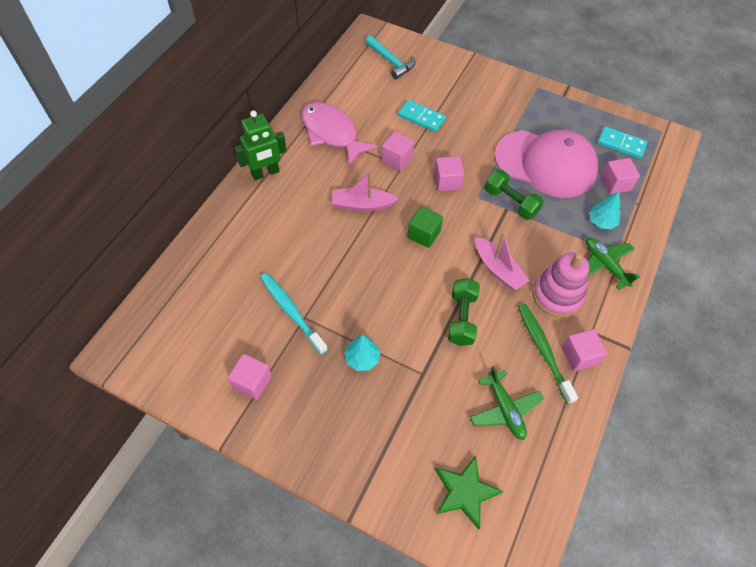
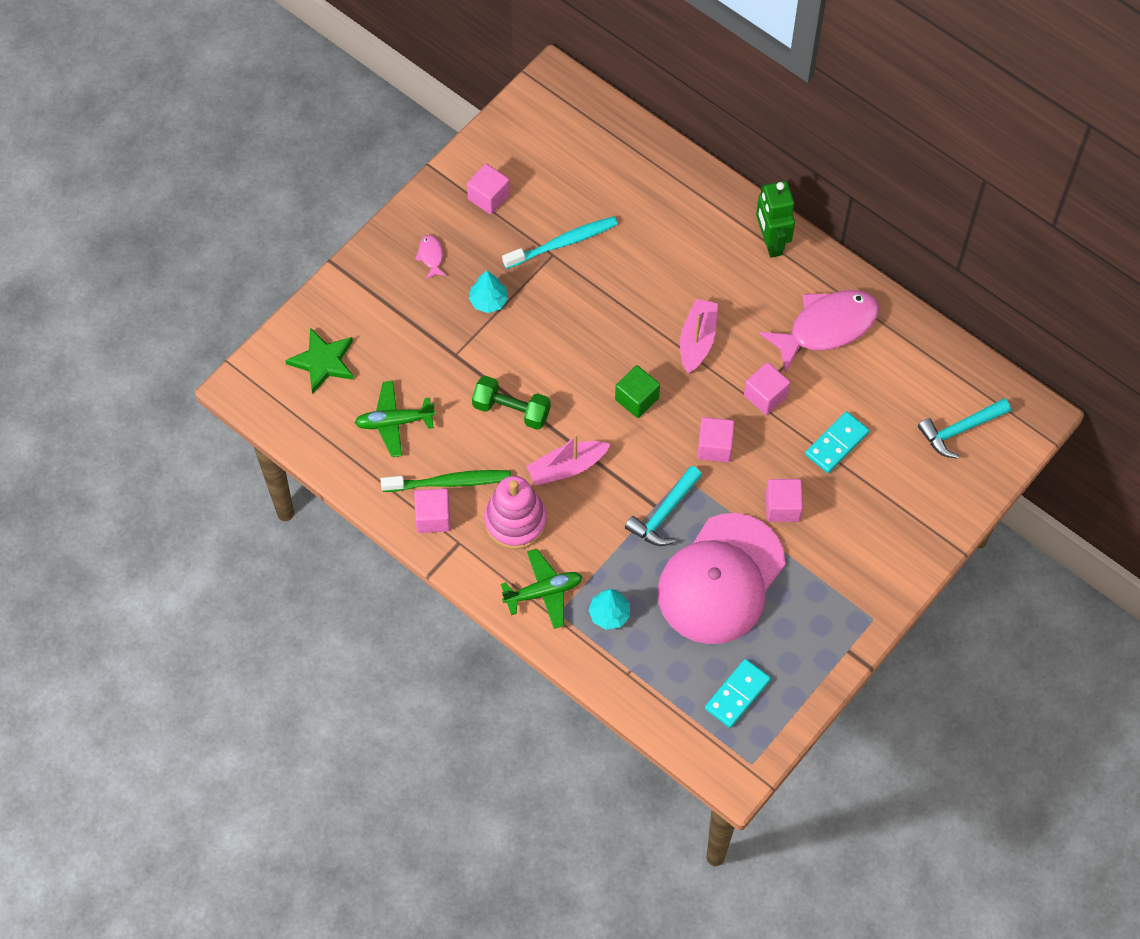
camera: 105 degrees right, 5 degrees up
(326, 419) = (431, 256): none -> pink fish
(511, 202) = (664, 513): green dumbbell -> turquoise hammer
(615, 184) = (667, 657): pink cube -> pink cube (782, 507)

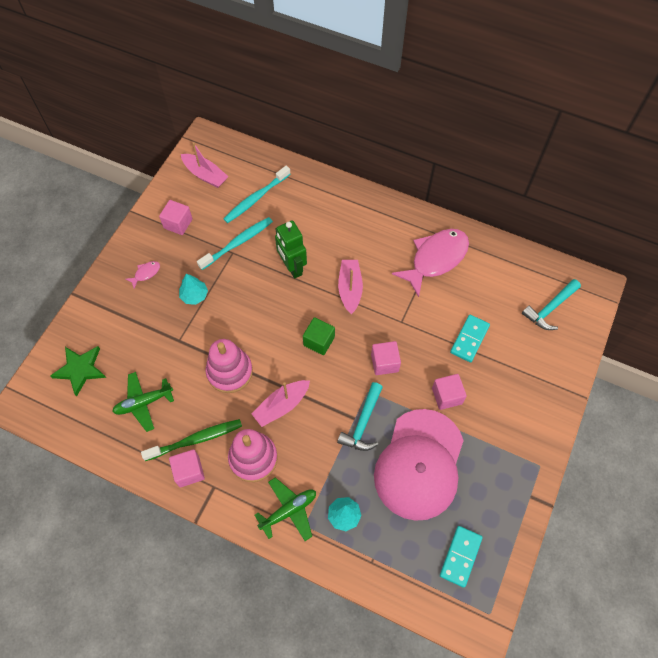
camera: 15 degrees left, 0 degrees up
(431, 256) = (146, 273): pink fish -> pink fish turned 75 degrees clockwise
(511, 410) = (230, 372): green dumbbell -> pink stacking toy
(542, 136) = (205, 175): none -> pink boat
(603, 185) = (256, 198): none -> turquoise toothbrush
(765, 396) = (409, 317): pink cube -> none
(771, 242) = (380, 210): green robot -> green robot (292, 267)

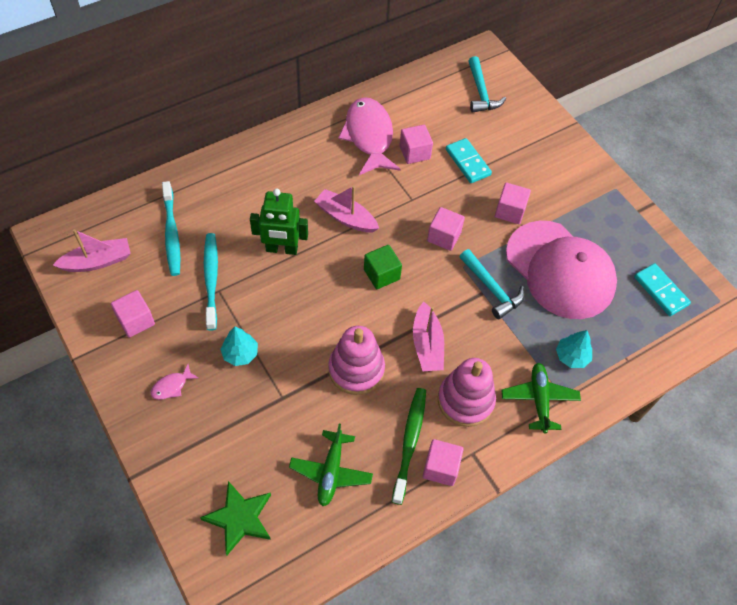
camera: 60 degrees left, 5 degrees down
(146, 273) = (172, 386): pink fish -> pink fish turned 120 degrees counterclockwise
(447, 298) = (414, 152): none -> pink cube

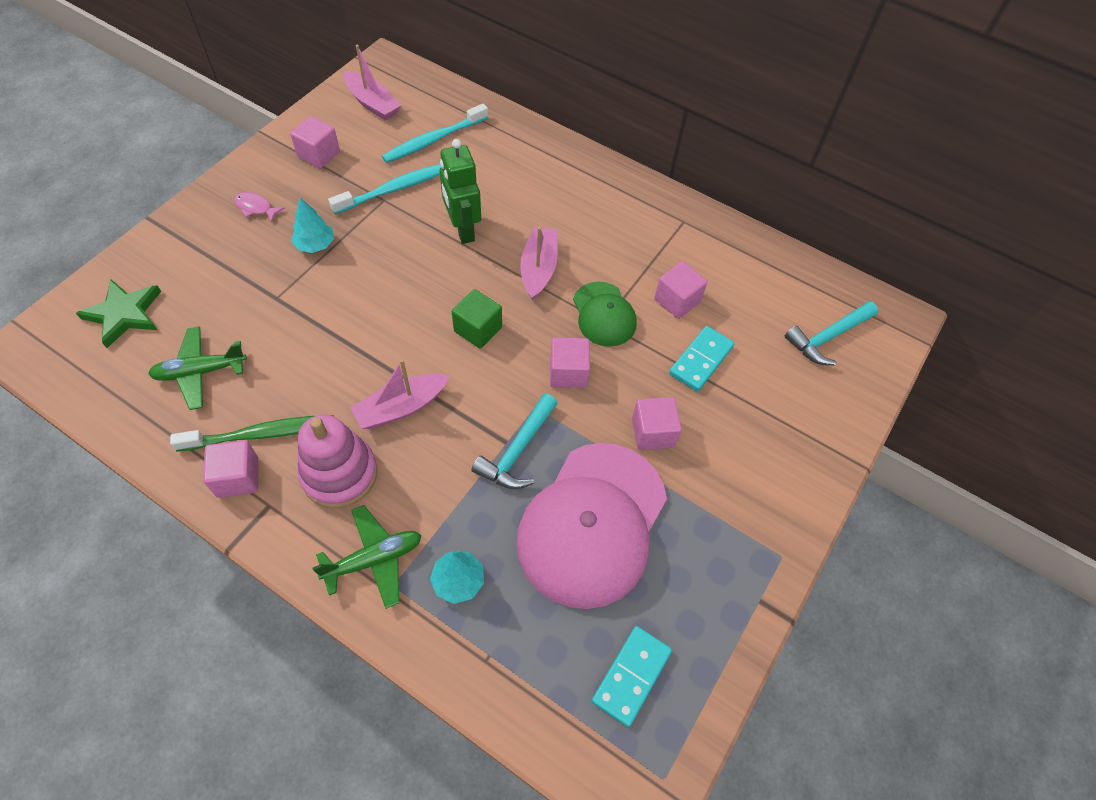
camera: 65 degrees right, 0 degrees up
(356, 369) = (337, 350): pink stacking toy -> none
(369, 136) = (669, 249): pink fish -> none
(405, 197) = (604, 314): none -> green cap

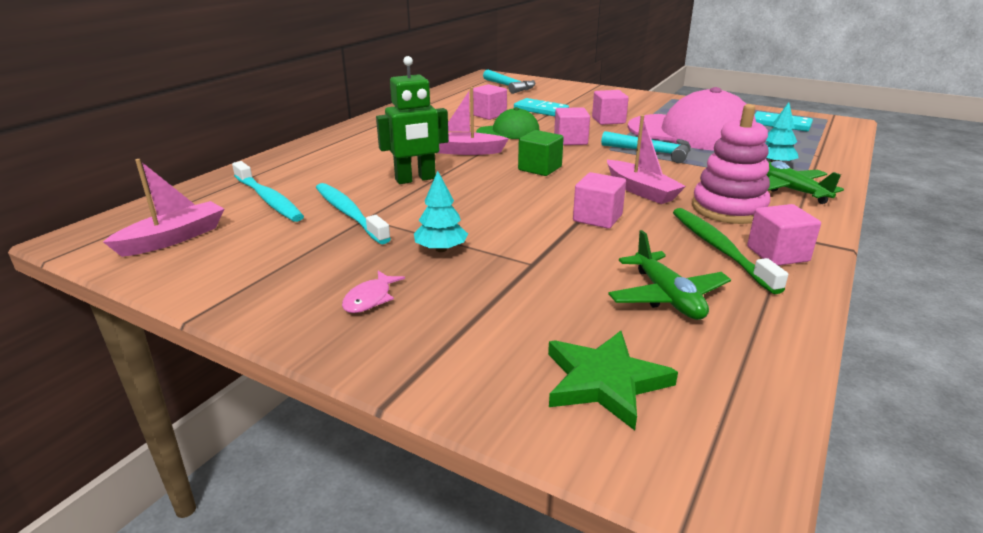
camera: 90 degrees left, 30 degrees down
(319, 154) = (267, 265): pink cube -> pink cube (597, 218)

